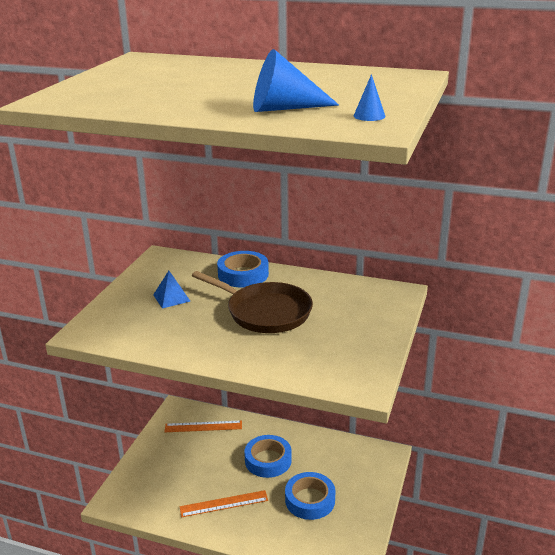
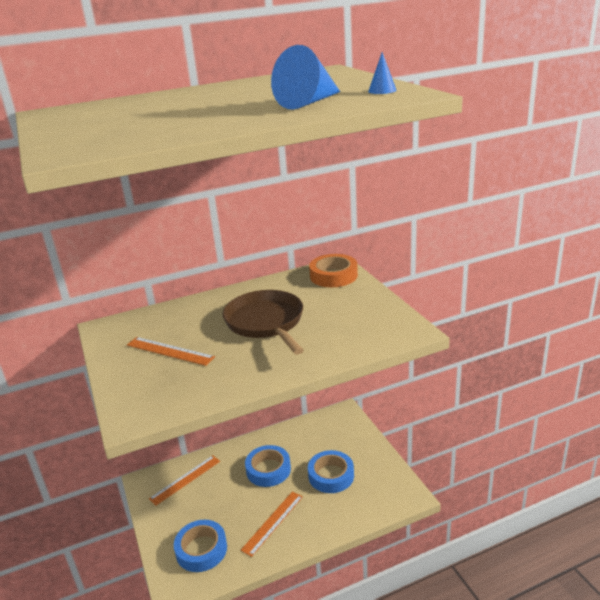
camera: 40 degrees left, 0 degrees up
(171, 298) = (169, 351): blue pyramid -> orange ruler
(243, 274) = (203, 307): blue tape -> blue tape (201, 549)
(265, 312) = (266, 323): brown pan -> brown pan turned 105 degrees counterclockwise
(381, 299) = (333, 276): none -> orange tape

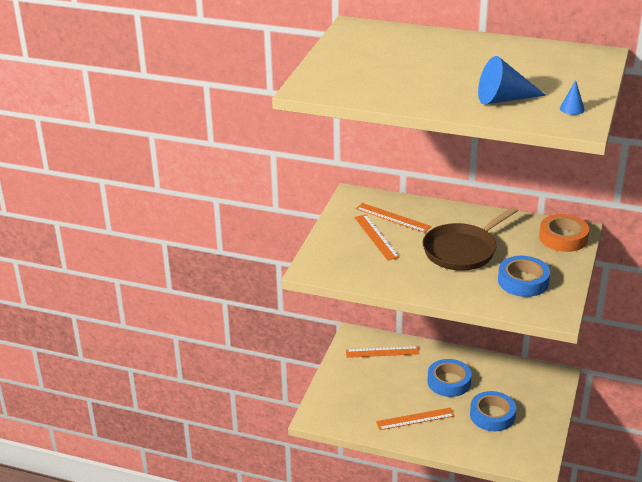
camera: 40 degrees right, 5 degrees up
(167, 327) = (393, 217): none -> orange ruler
(201, 549) = (351, 405): blue tape -> blue tape (523, 281)
(266, 323) = (462, 250): brown pan -> brown pan turned 150 degrees counterclockwise

